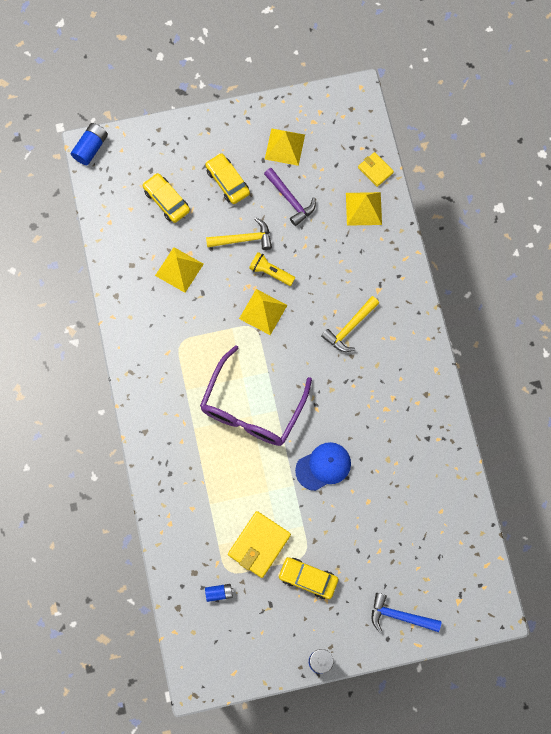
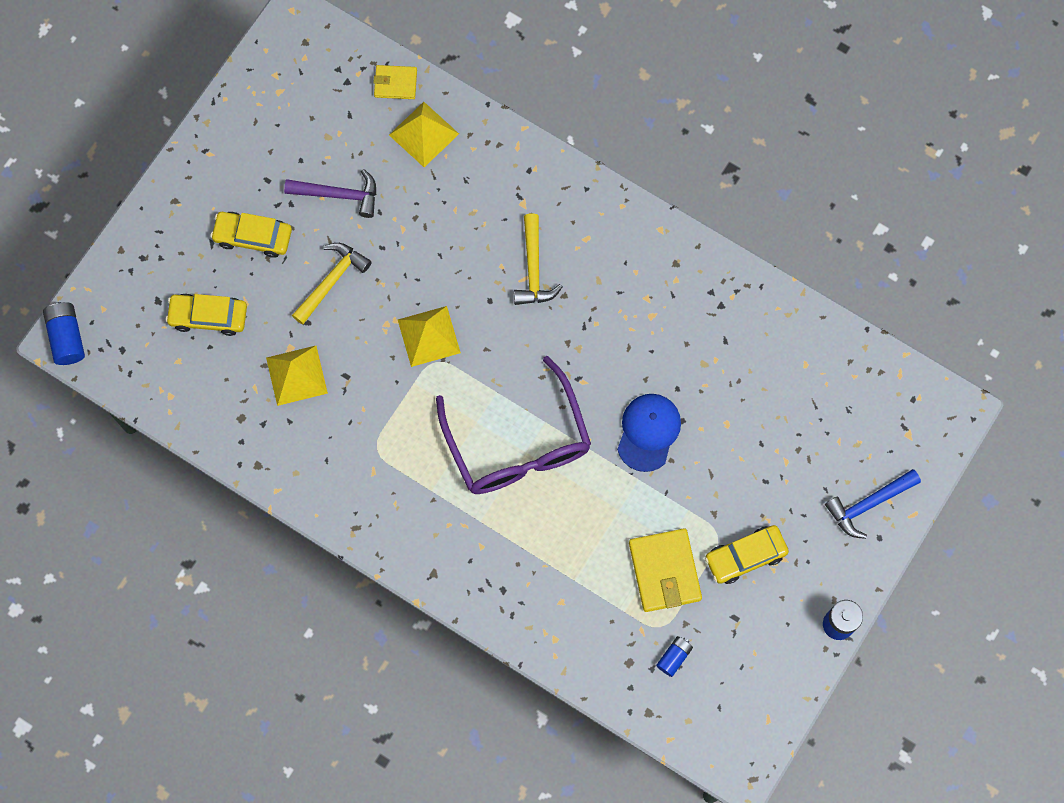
camera: 45 degrees left, 0 degrees up
(270, 272) = (395, 288): yellow flashlight -> none
(284, 147) = (276, 145): yellow pyramid -> none

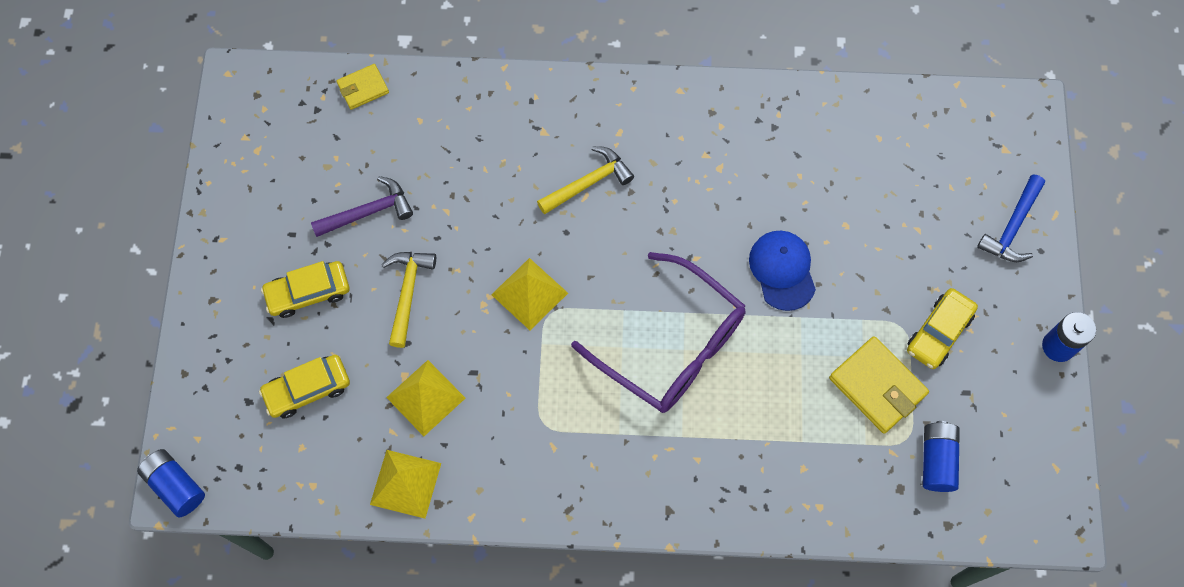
camera: 30 degrees left, 5 degrees down
(423, 134) = (415, 119): yellow pyramid -> yellow pyramid (405, 484)
(533, 268) = (588, 183): yellow hammer -> yellow hammer turned 90 degrees counterclockwise
(674, 657) = (937, 460): blue battery -> blue battery, size x1.60

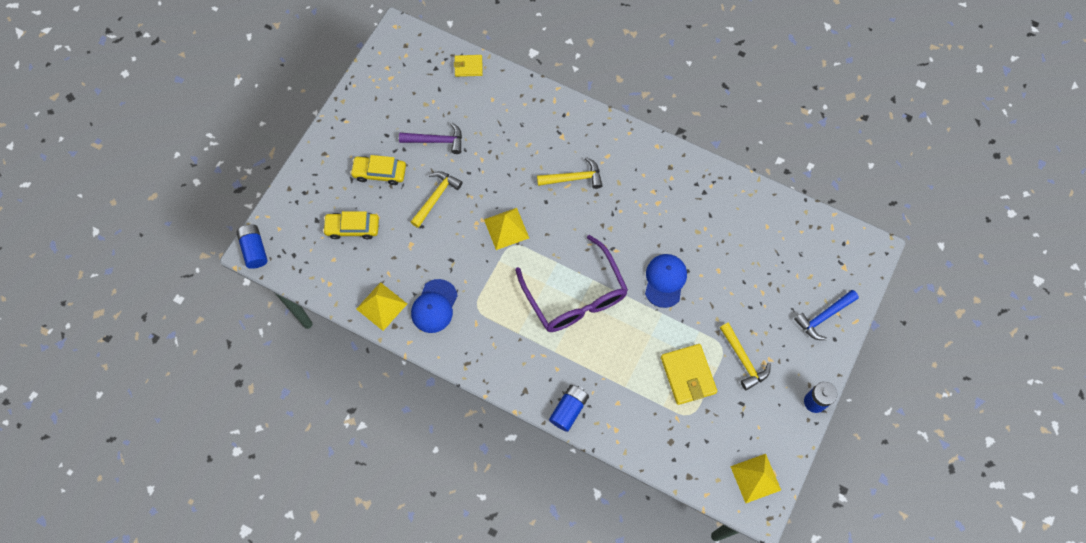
camera: 25 degrees right, 0 degrees up
(425, 397) = (417, 262): yellow pyramid -> yellow pyramid (755, 478)
(482, 449) = (434, 306): none -> blue cap
(937, 460) = (702, 435): blue battery -> blue battery (569, 410)
(939, 332) = (743, 360): yellow car -> yellow hammer

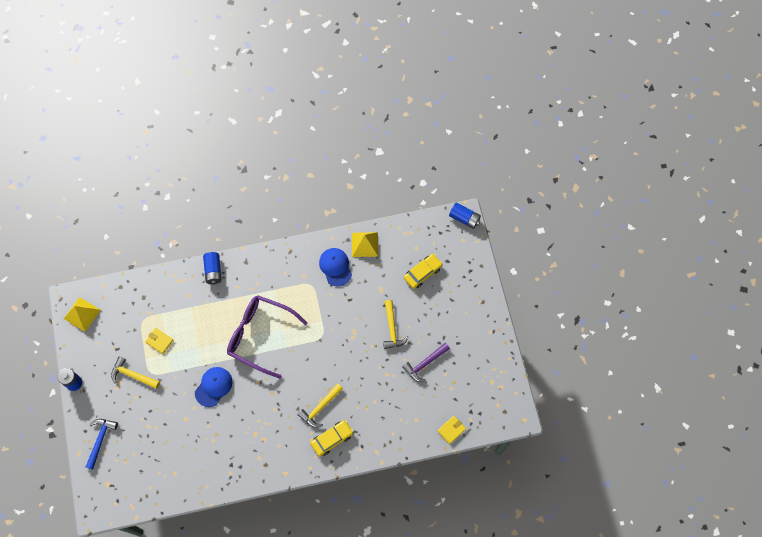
camera: 140 degrees right, 0 degrees up
(379, 172) = (439, 317): yellow car -> yellow car (332, 439)
(506, 228) = (334, 343): yellow pyramid -> none
(665, 280) = (213, 387): blue cap -> blue cap turned 120 degrees counterclockwise
(688, 375) = (159, 341): yellow wallet -> yellow wallet, size x0.59

